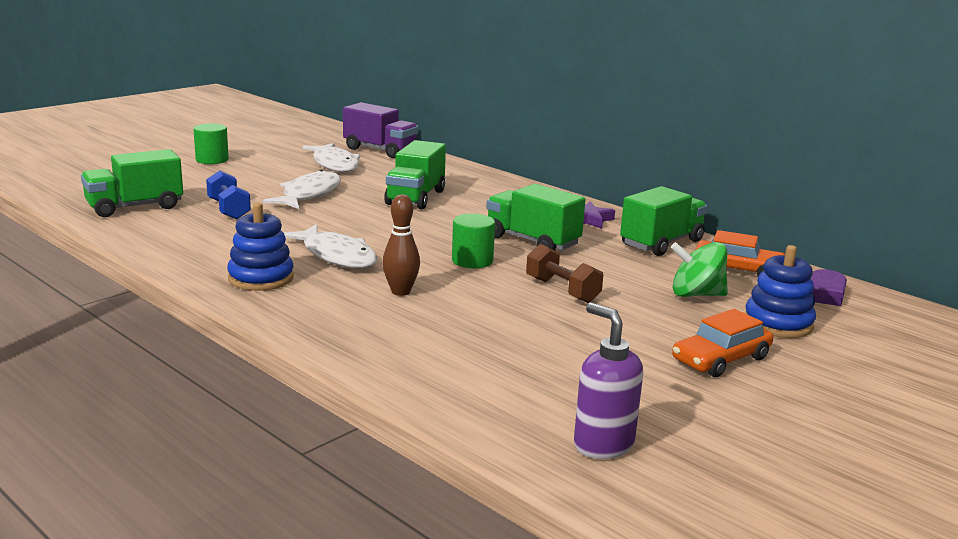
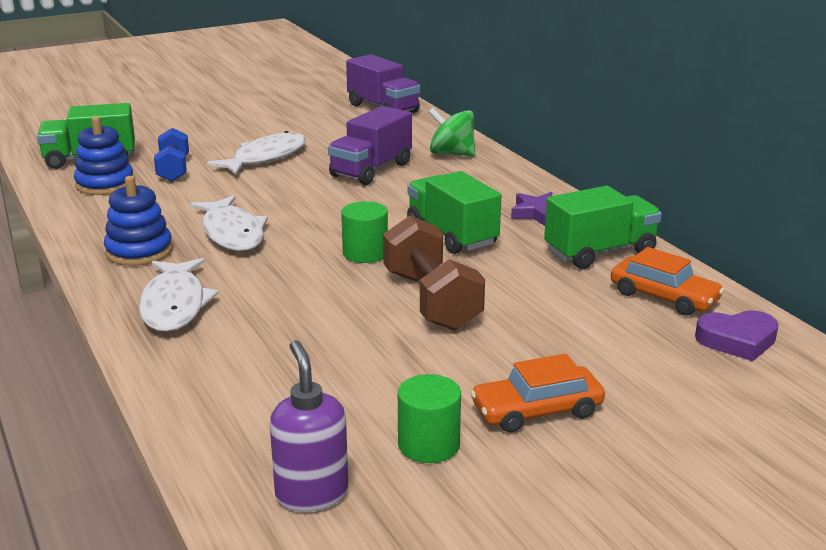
camera: 20 degrees right, 5 degrees up
(212, 160) = (205, 110): green cylinder -> green cylinder (428, 445)
(335, 164) = (321, 123): white fish -> white fish (174, 305)
(400, 292) = (260, 282): brown bowling pin -> none
(415, 198) = (371, 170): green truck -> purple truck
(562, 290) = (431, 300): brown dumbbell -> brown dumbbell, size x1.55
(696, 294) = (582, 324): green spinning top -> green spinning top (451, 154)
(778, 323) = (649, 374): blue stacking toy -> blue stacking toy (105, 184)

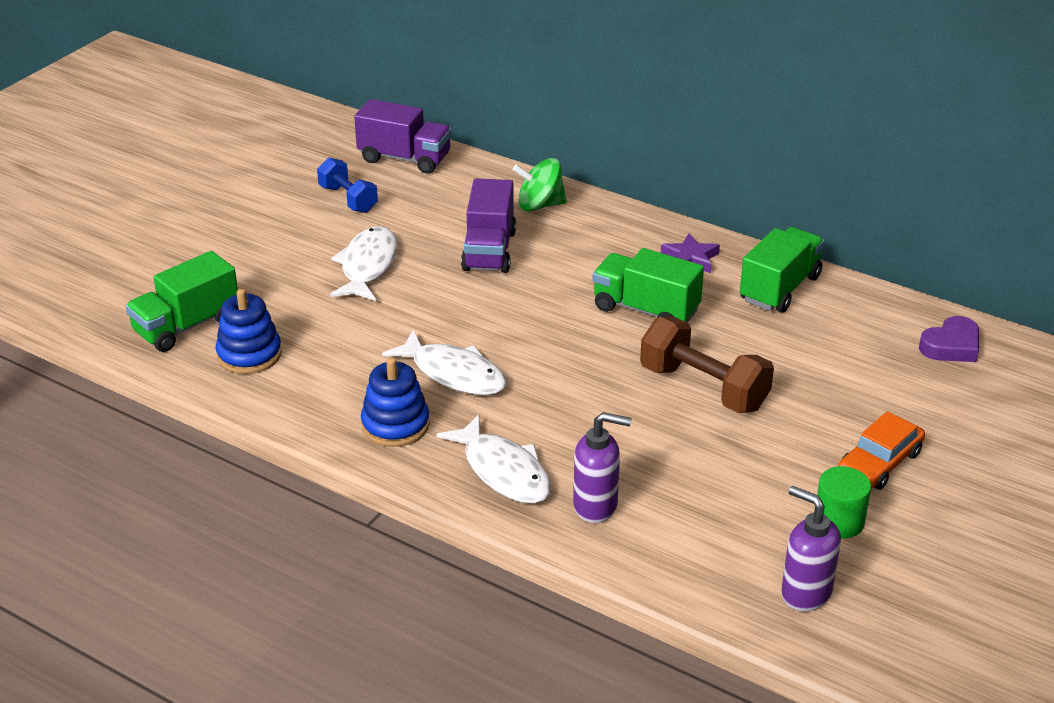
camera: 30 degrees left, 10 degrees up
(173, 169) = (294, 312): blue dumbbell -> blue dumbbell (348, 199)
(213, 353) = (596, 506): none -> purple soap dispenser
(365, 253) = (596, 356): green cylinder -> none
(664, 297) = (867, 320): orange car -> none

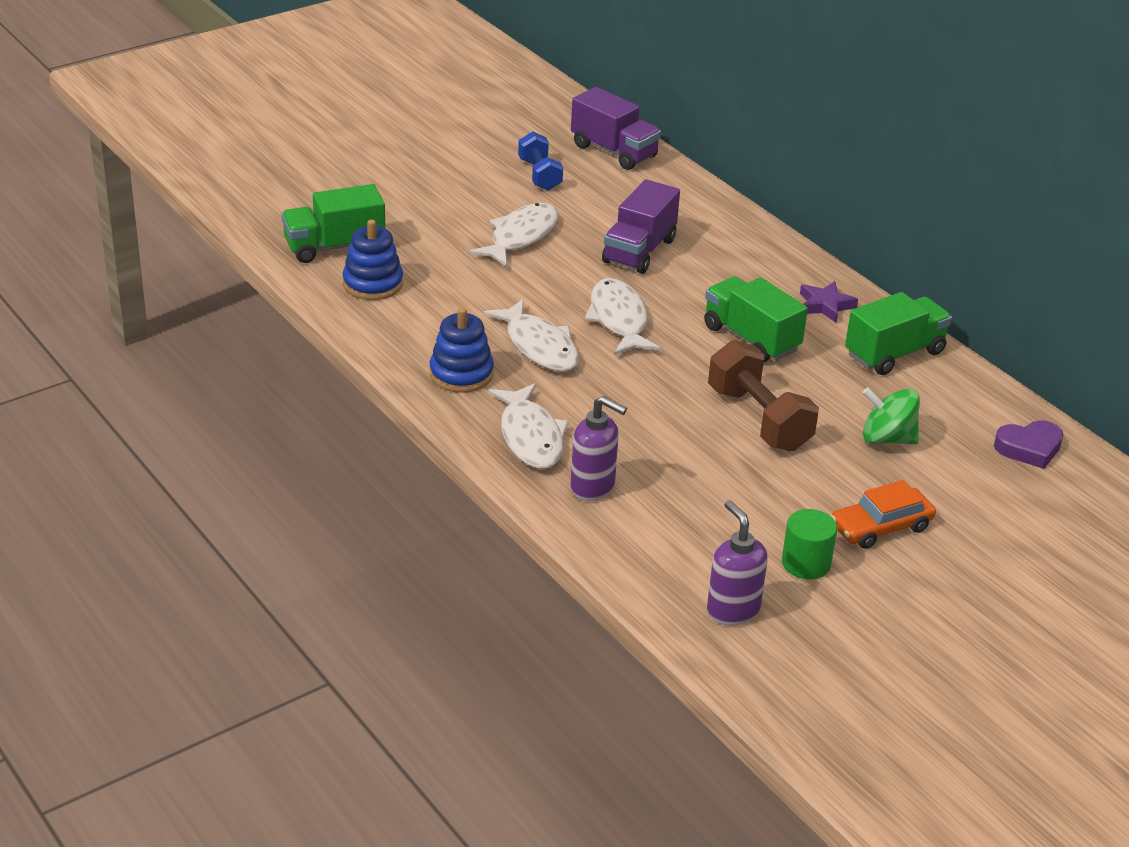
camera: 20 degrees right, 0 degrees up
(513, 324) = (619, 319): none -> white fish
(540, 205) = (713, 223): green spinning top -> green spinning top (887, 438)

